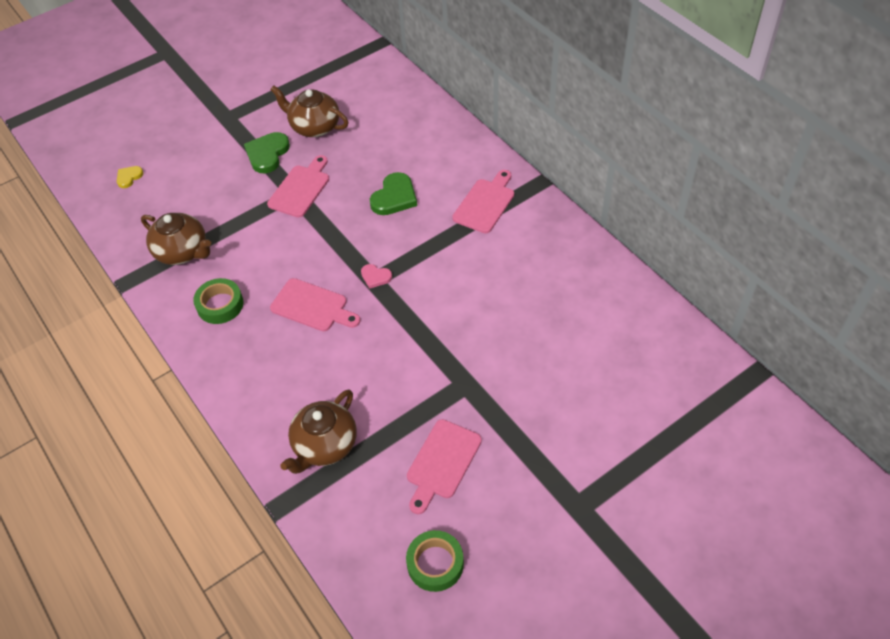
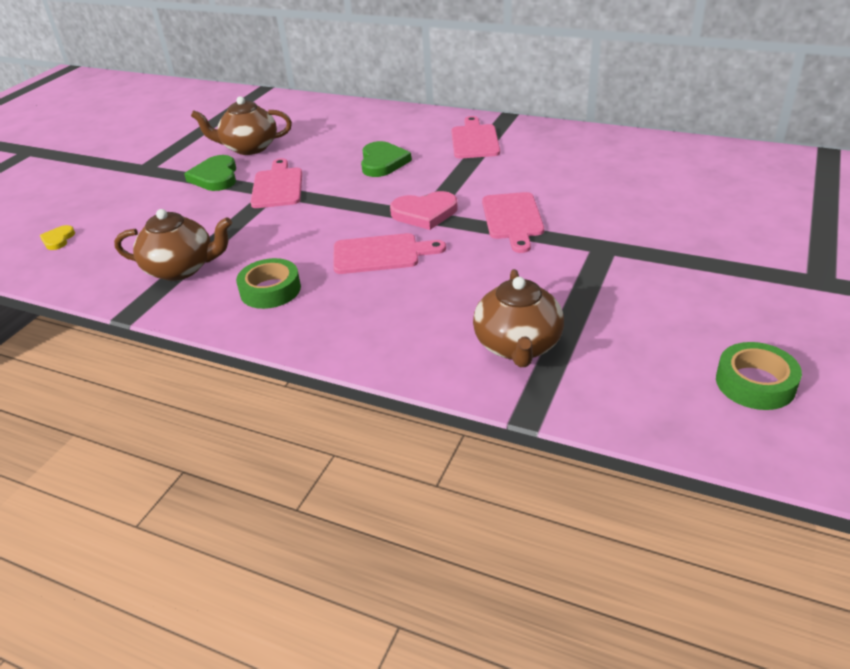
camera: 30 degrees left, 15 degrees down
(375, 277) = (425, 213): pink heart -> pink heart, size x1.80
(442, 462) = (656, 306): pink cutting board -> pink cutting board (513, 219)

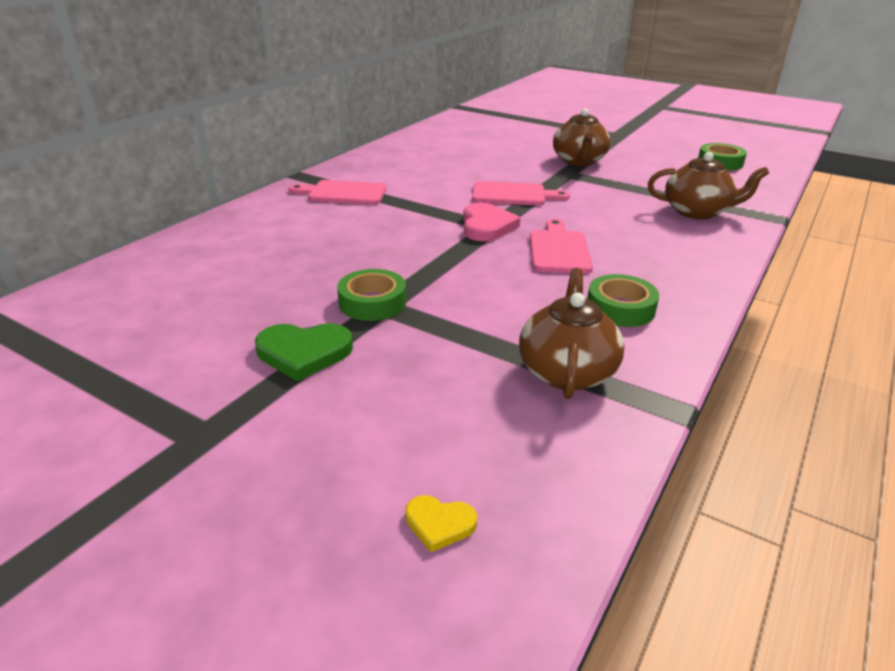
camera: 85 degrees left, 5 degrees down
(249, 148) = (223, 325): brown teapot -> brown teapot (579, 161)
(277, 186) = (372, 302): pink cutting board -> green tape
(383, 162) = (357, 238): green heart -> none

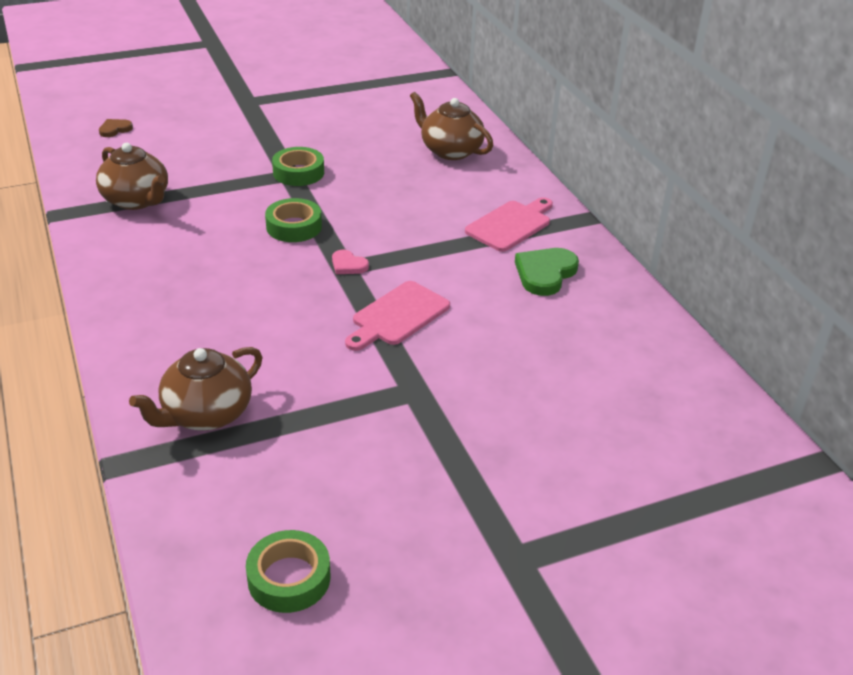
camera: 125 degrees right, 5 degrees up
(304, 353) = (276, 138): green heart -> green heart (545, 273)
(439, 524) = (115, 129): yellow heart -> brown heart
(486, 226) = (348, 265): pink heart -> pink heart, size x0.56
(559, 250) = (259, 277): pink cutting board -> none
(579, 161) = (442, 428): brown teapot -> brown teapot (450, 151)
(620, 308) = (153, 254): green tape -> green tape (294, 227)

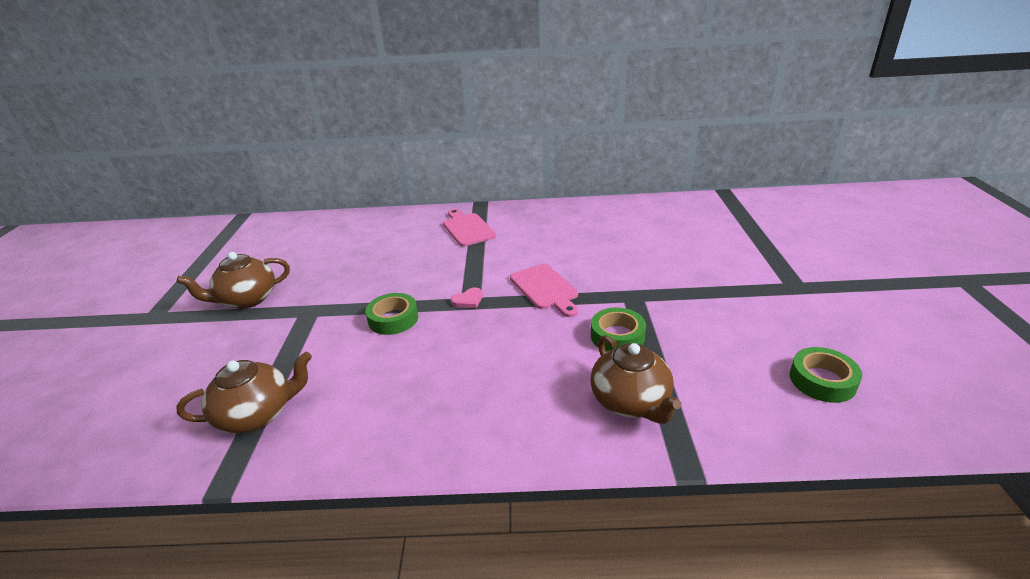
camera: 65 degrees left, 5 degrees down
(115, 129) = (84, 420): brown heart -> none
(298, 172) = (312, 305): green tape -> green tape (617, 336)
(450, 151) = (354, 233): brown teapot -> brown teapot (247, 299)
(545, 273) = (530, 227): green heart -> none

